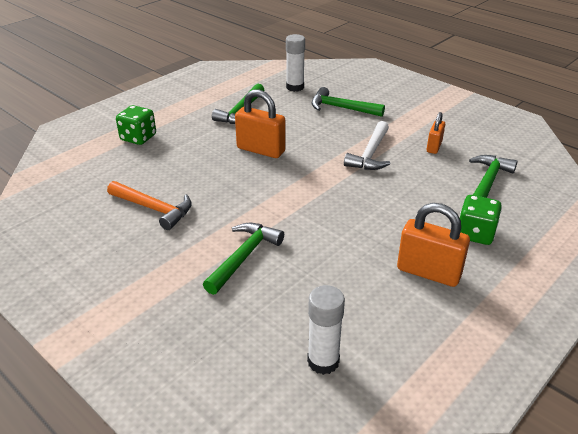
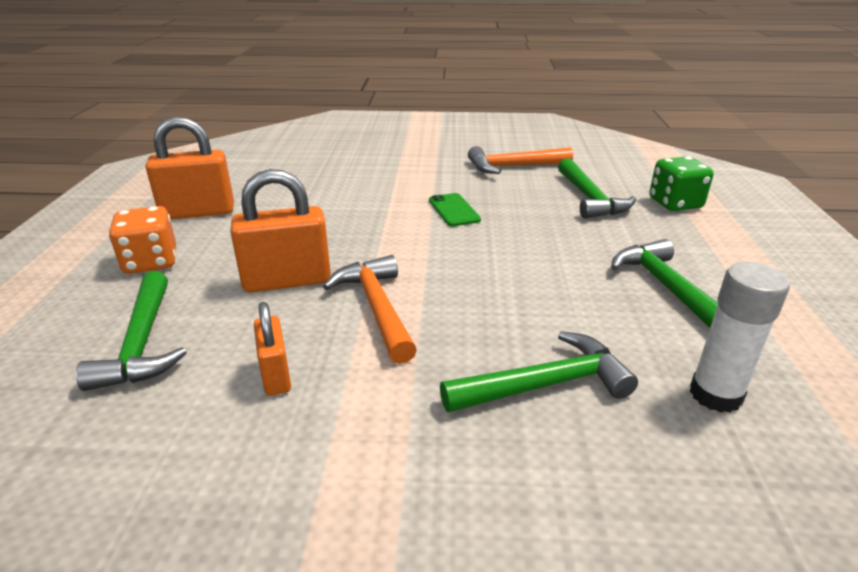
camera: 140 degrees right, 5 degrees down
(244, 257) = (383, 169): green hammer -> green hammer (590, 198)
(257, 190) = (454, 210): none -> green phone
(261, 150) = (528, 248): orange padlock -> orange padlock (287, 281)
(323, 361) = (256, 150): white glue stick -> none
(370, 154) = (376, 307): white hammer -> orange hammer
(475, 234) = (151, 262): green dice -> orange dice

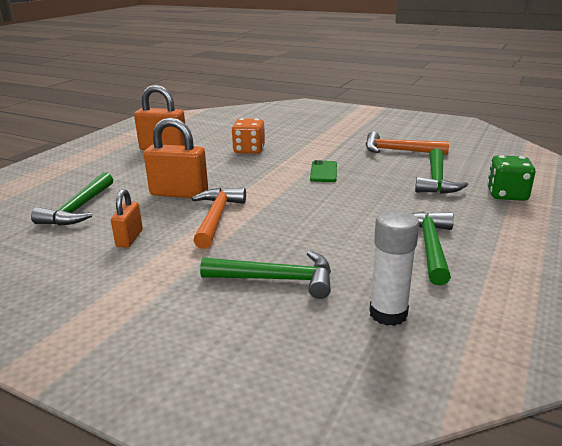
camera: 25 degrees right, 5 degrees down
(151, 262) = (116, 170): orange dice -> orange dice (249, 150)

